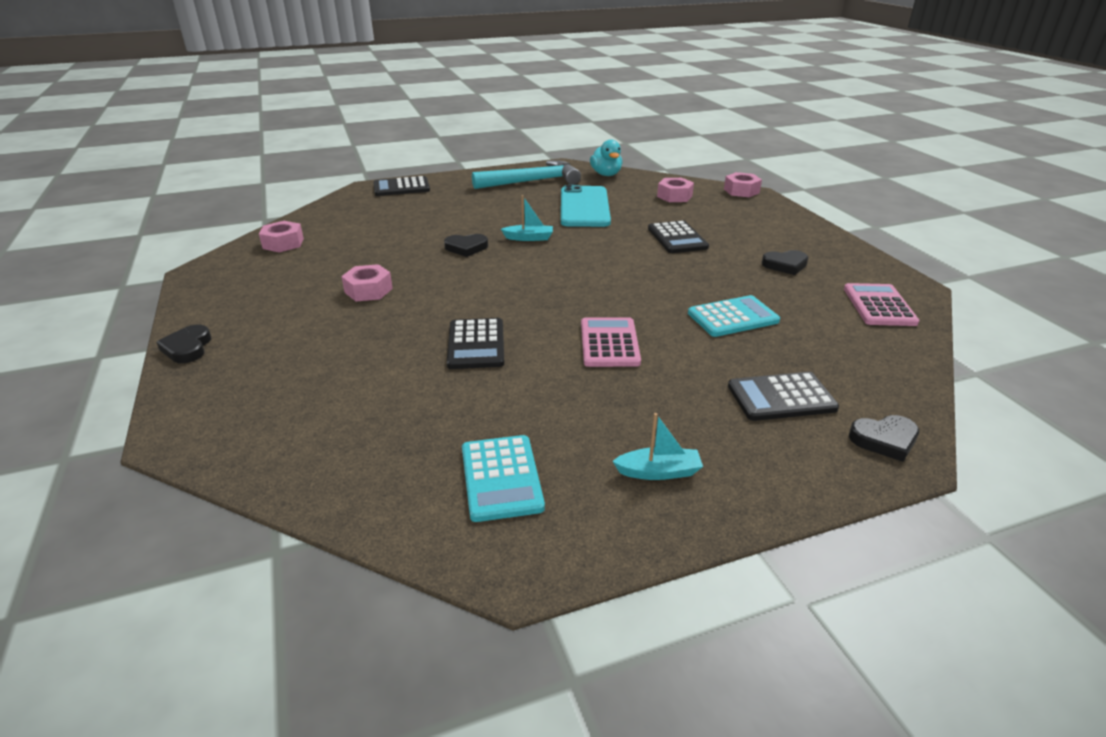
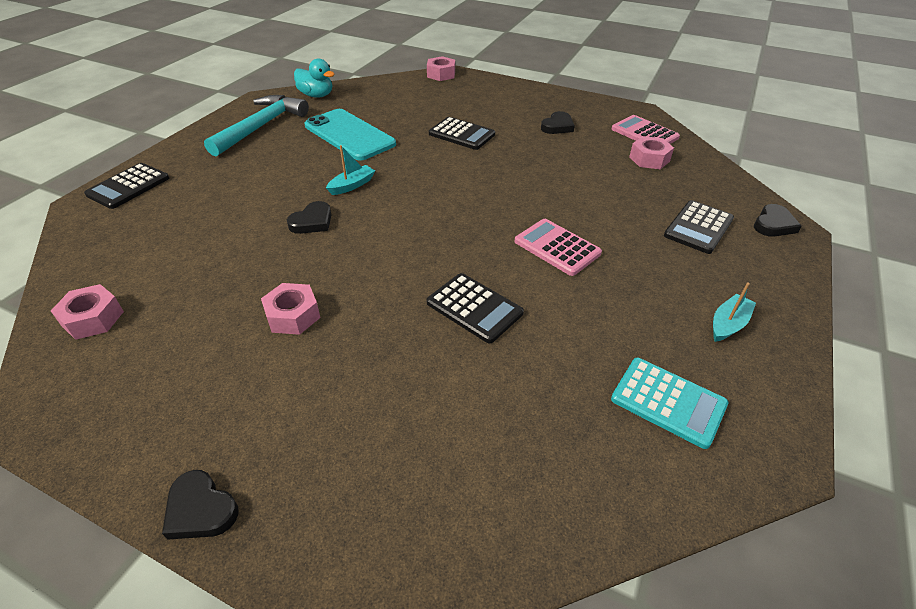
camera: 45 degrees left, 10 degrees up
(674, 196) = (402, 97): pink nut -> pink nut (649, 159)
(733, 317) = (591, 183): turquoise calculator -> none

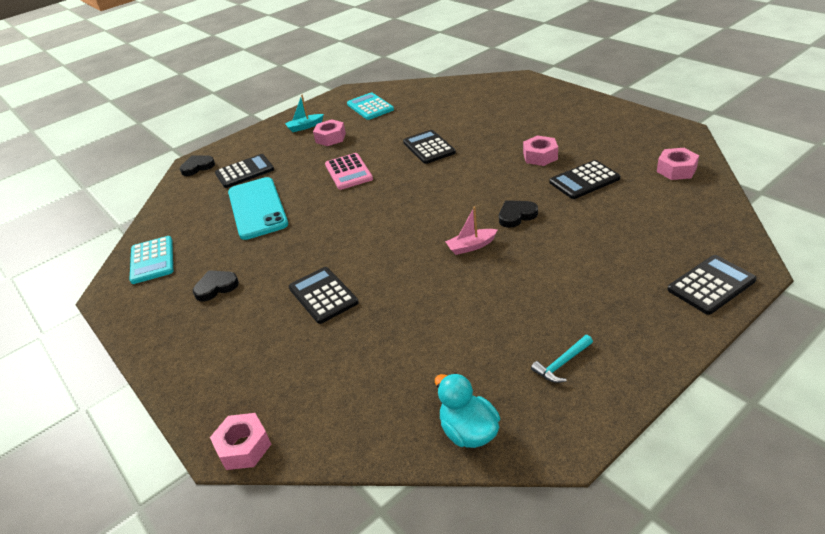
camera: 150 degrees left, 5 degrees down
(200, 509) = (586, 99): black heart -> none
(229, 281) = (584, 180): none -> black calculator
(261, 126) = (562, 364): turquoise hammer -> turquoise hammer, size x0.43
(349, 135) = (449, 321): turquoise phone -> turquoise phone (257, 208)
(352, 185) = (471, 246): turquoise boat -> pink boat
(644, 133) = (152, 260): pink calculator -> turquoise calculator
(649, 159) = (193, 230): pink nut -> pink nut (330, 138)

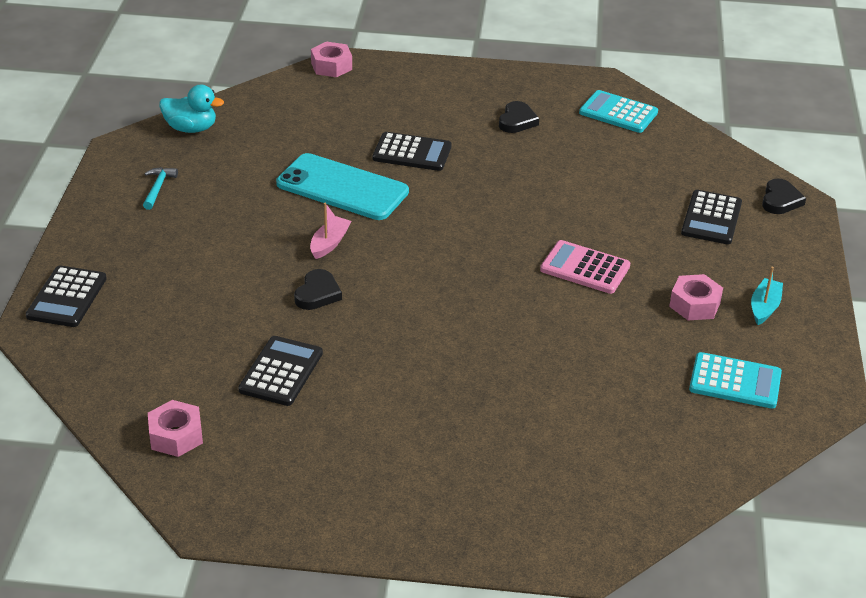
camera: 130 degrees right, 0 degrees up
(257, 208) = (612, 189): turquoise phone -> turquoise phone (342, 188)
(429, 147) = (537, 343): black calculator -> none
(540, 156) = (371, 388): pink nut -> none

